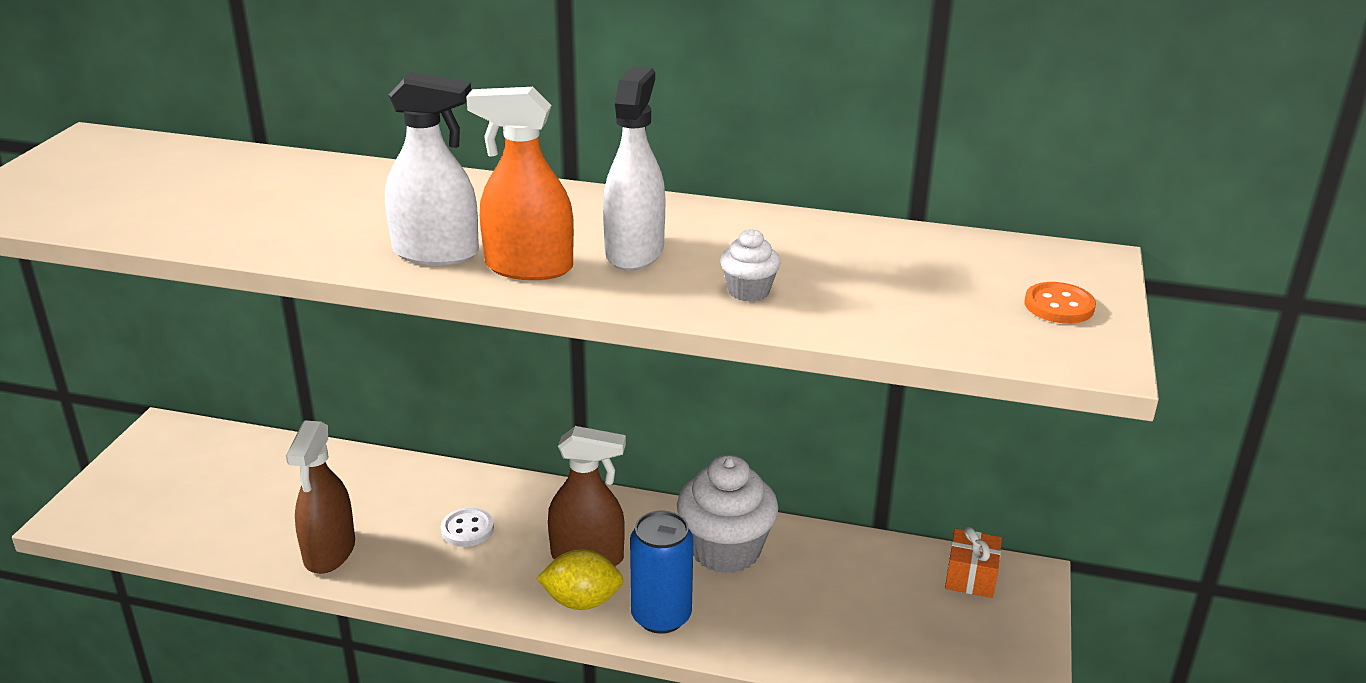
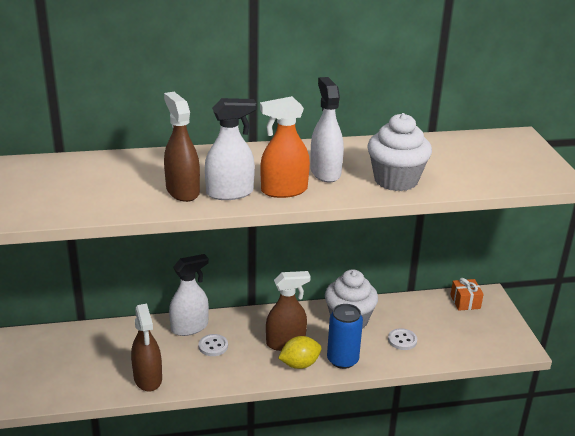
camera: 25 degrees left, 0 degrees up
(365, 235) = (182, 191): none -> brown spray bottle
(456, 488) = (190, 327): none -> white spray bottle
(748, 291) = (396, 180): white cupcake -> white cupcake, size x2.11
(795, 613) = (402, 340): none -> white button
(1059, 306) = (526, 159): orange button -> none

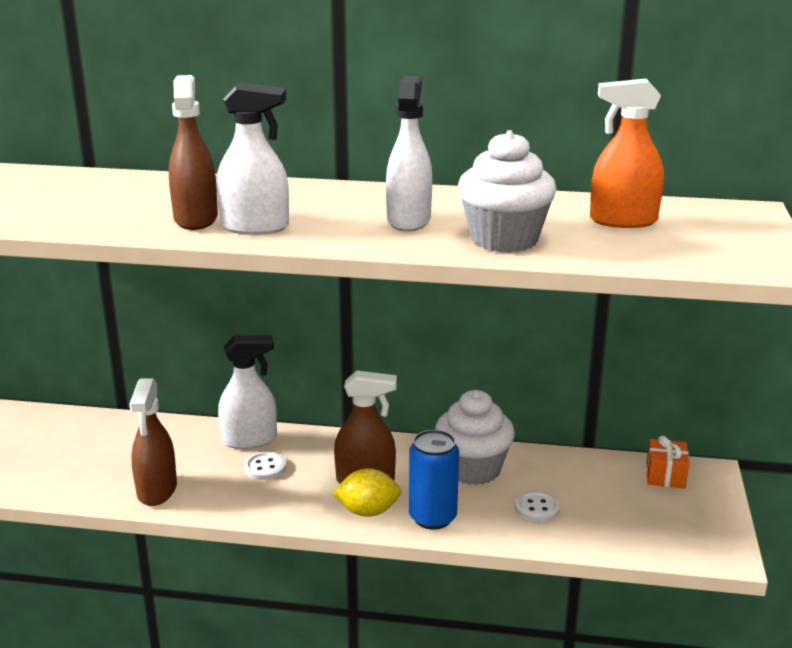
camera: 20 degrees right, 5 degrees down
(284, 190) = (330, 233): orange spray bottle -> orange spray bottle (623, 221)

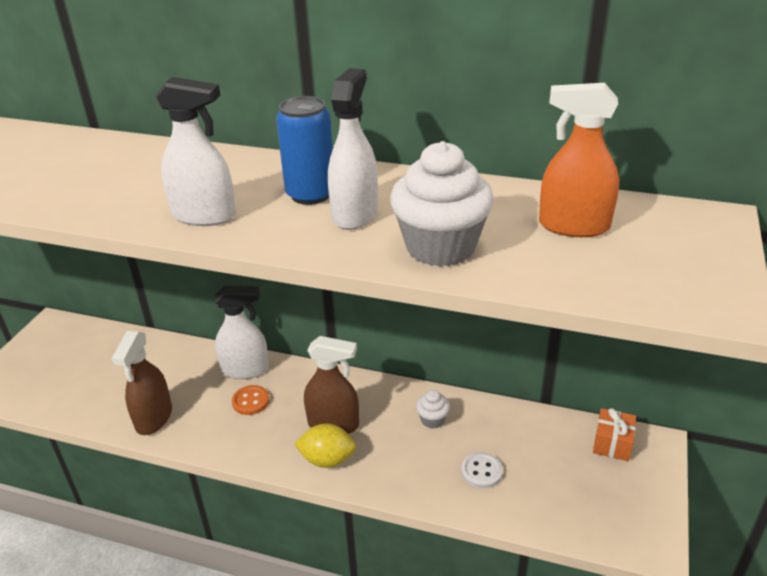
camera: 10 degrees right, 10 degrees up
(196, 219) = (155, 201): brown spray bottle -> none
(265, 467) = (250, 401): white button -> orange button
(432, 517) = (383, 472): blue can -> blue can (311, 194)
(473, 469) = (432, 420): white cupcake -> white cupcake, size x0.47

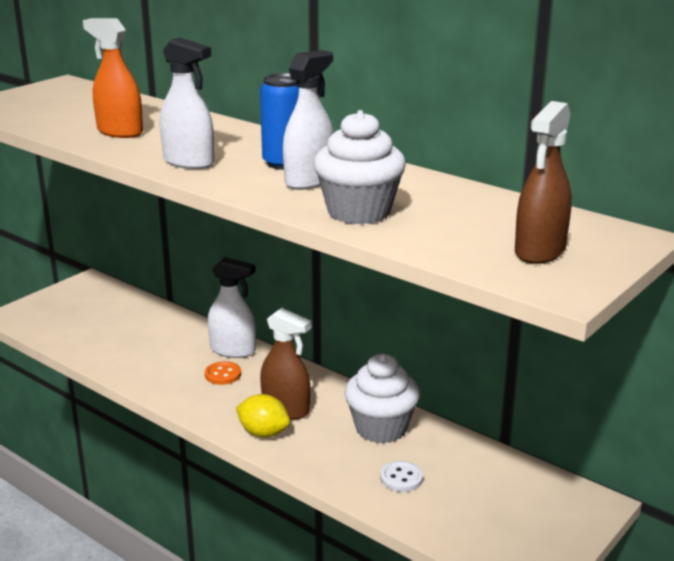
camera: 20 degrees right, 10 degrees down
(154, 418) = (133, 367): brown spray bottle -> brown spray bottle (539, 251)
(432, 420) = (381, 428): white cupcake -> white cupcake, size x2.11
(573, 226) = (490, 219): orange spray bottle -> orange spray bottle (120, 132)
(612, 443) = (550, 491): orange gift -> none

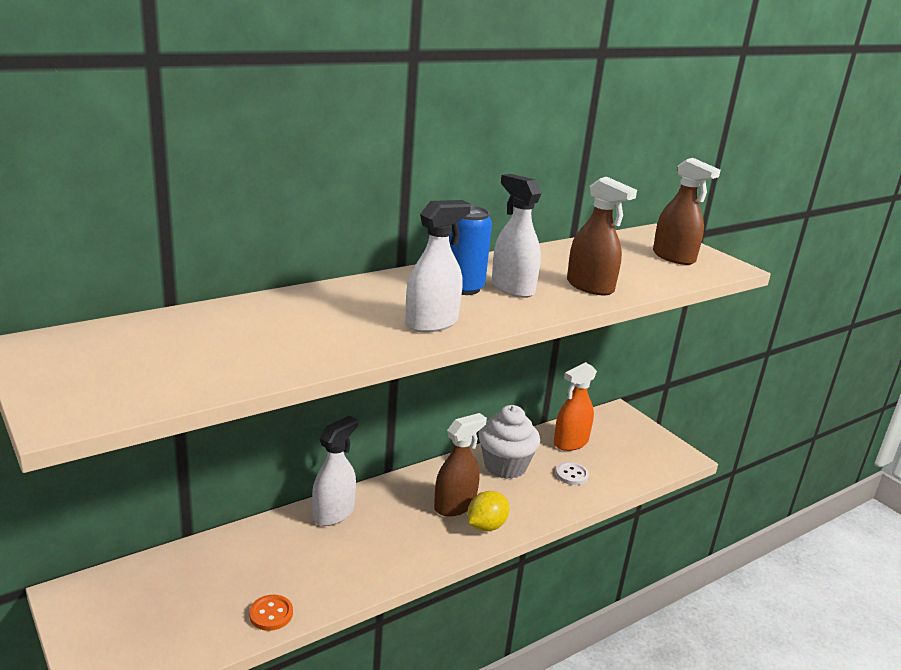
camera: 75 degrees left, 0 degrees up
(120, 132) = (300, 340): orange spray bottle -> orange spray bottle (570, 442)
(223, 374) = (376, 529): orange button -> orange button (271, 614)
(359, 212) = (590, 287): white cupcake -> brown spray bottle

